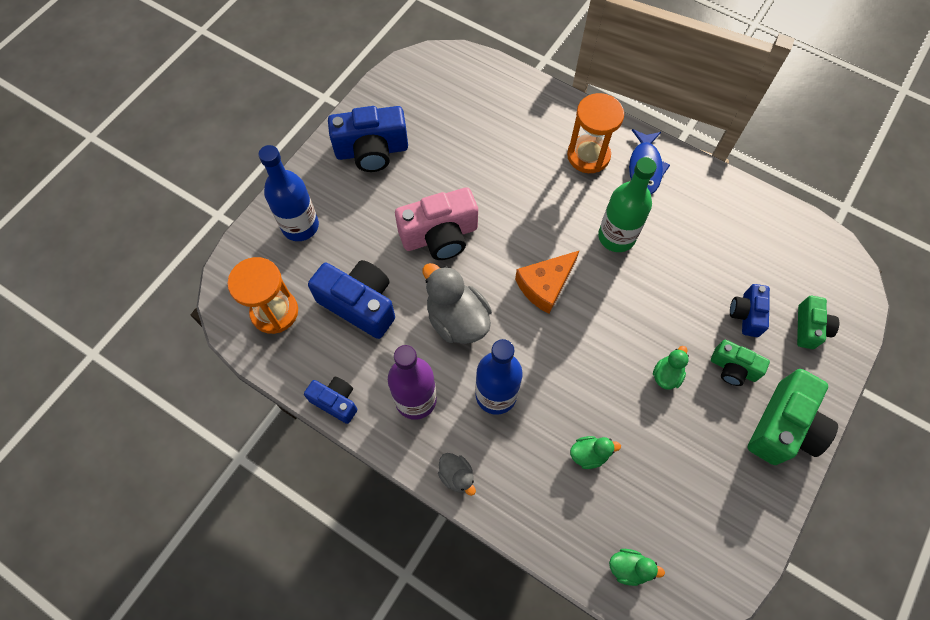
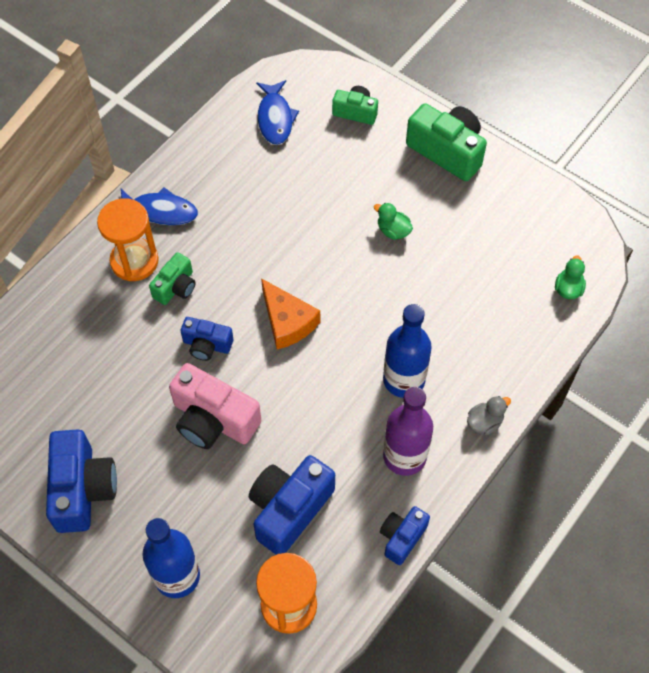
camera: 85 degrees left, 5 degrees down
(440, 236) = (213, 420): pink camera -> pink camera turned 135 degrees clockwise
(457, 319) = (318, 409): grey duck -> none
(589, 454) = (467, 306): green duck -> none
(616, 237) = (239, 249): green bottle -> none
(733, 368) = (390, 177): green camera -> green camera (176, 287)
(746, 314) = (338, 157): blue camera -> blue camera (207, 345)
(778, 252) = (275, 118): none -> blue fish

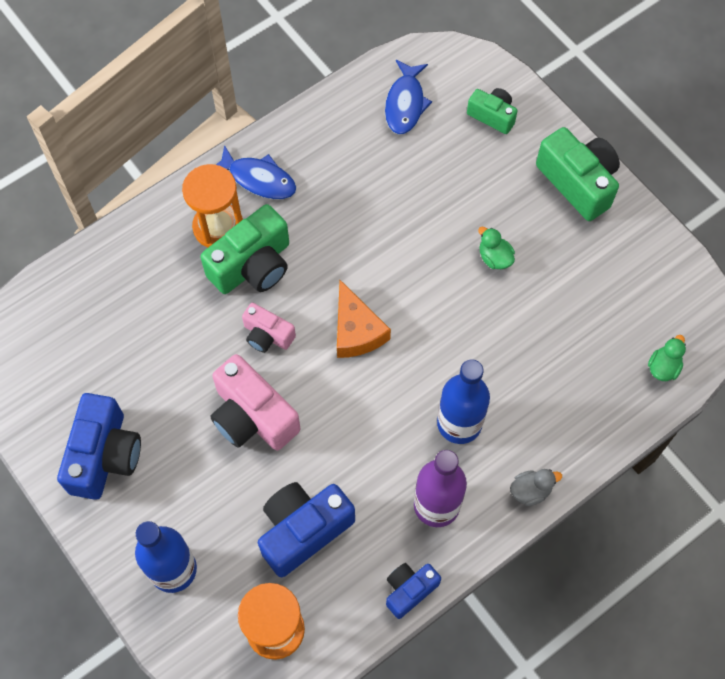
camera: 15 degrees right, 5 degrees up
(176, 287) = (252, 265): green camera -> green camera, size x1.74
(207, 345) = (267, 335): blue camera -> pink camera

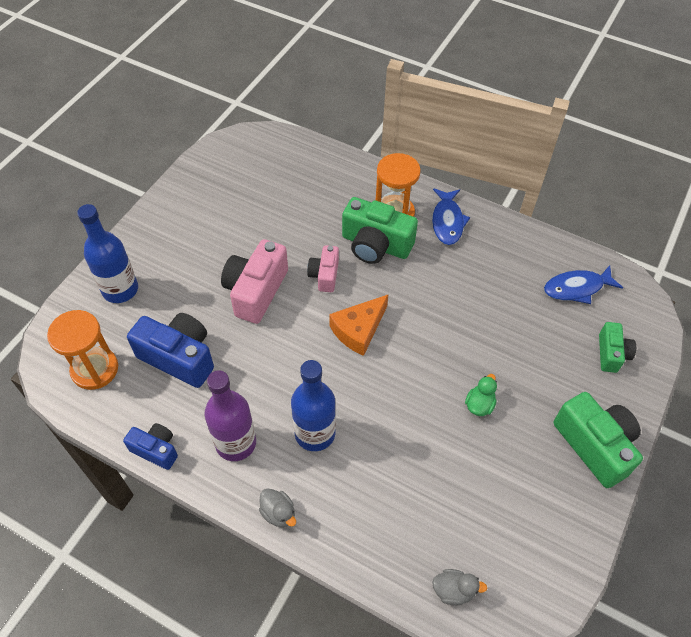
camera: 65 degrees right, 10 degrees down
(104, 455) = (189, 219): blue camera -> none
(578, 182) = (594, 445): green camera -> green camera turned 60 degrees counterclockwise
(663, 367) = (453, 590): green duck -> grey duck

